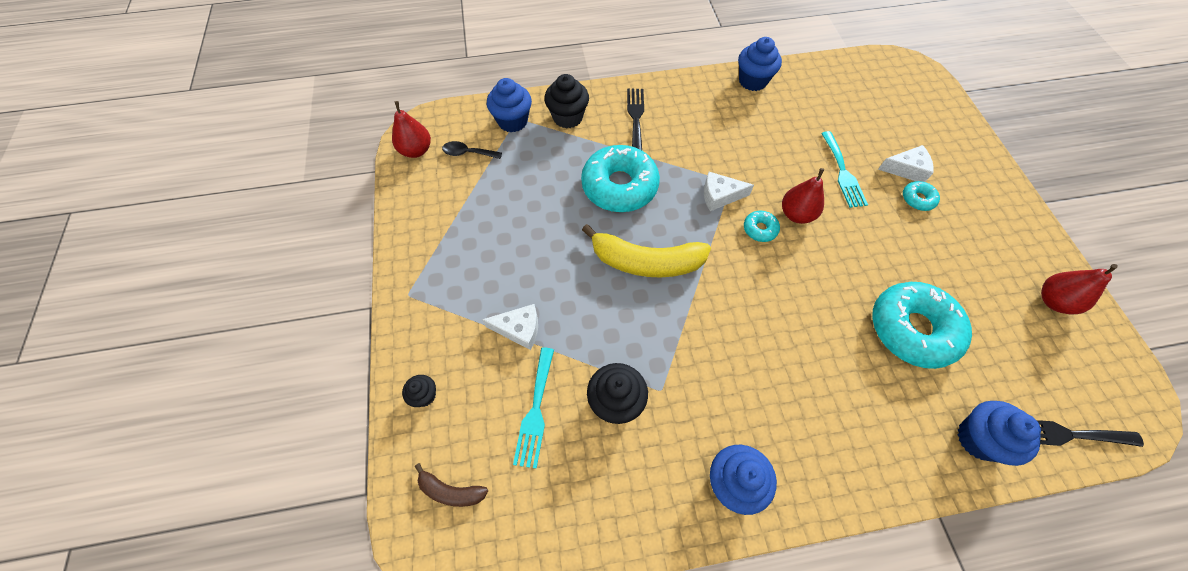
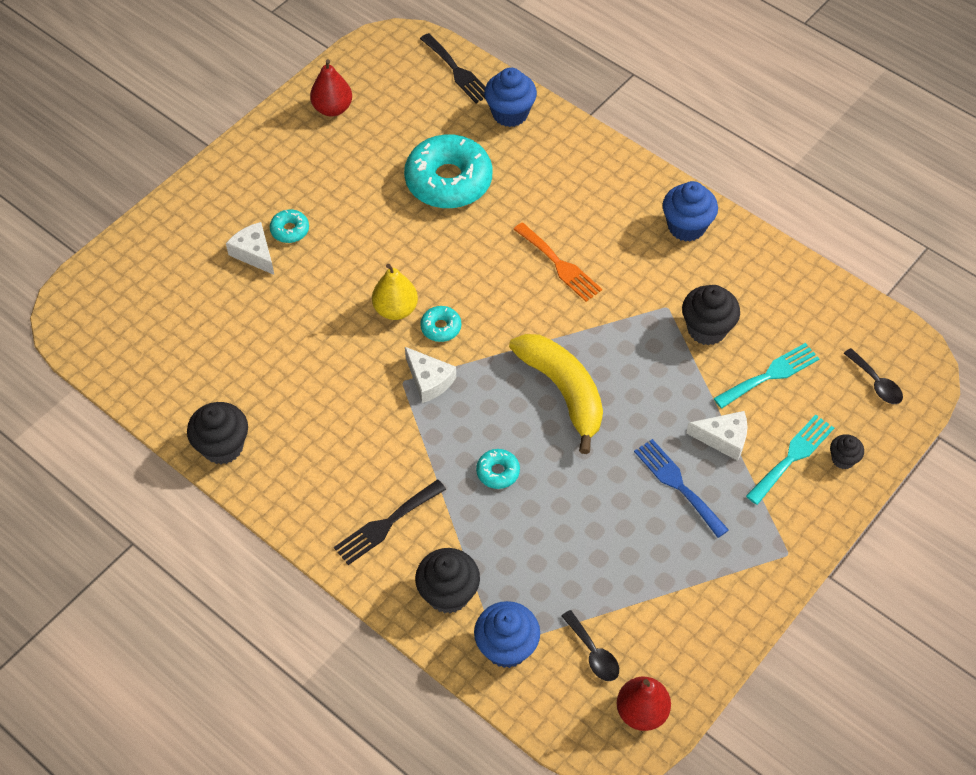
camera: 130 degrees left, 5 degrees down
(451, 491) = (876, 383): brown banana -> black spoon
(516, 273) = (678, 484): none -> blue fork
(519, 329) = (723, 438): white cheese -> white cheese turned 135 degrees clockwise
(619, 186) = (498, 472): turquoise donut -> turquoise donut, size x0.44
(752, 81) = (222, 446): blue cupcake -> black cupcake
(763, 344) = (559, 265): none -> orange fork
(796, 214) = (395, 309): red pear -> yellow pear
(843, 172) = (304, 299): turquoise fork -> turquoise fork (792, 456)

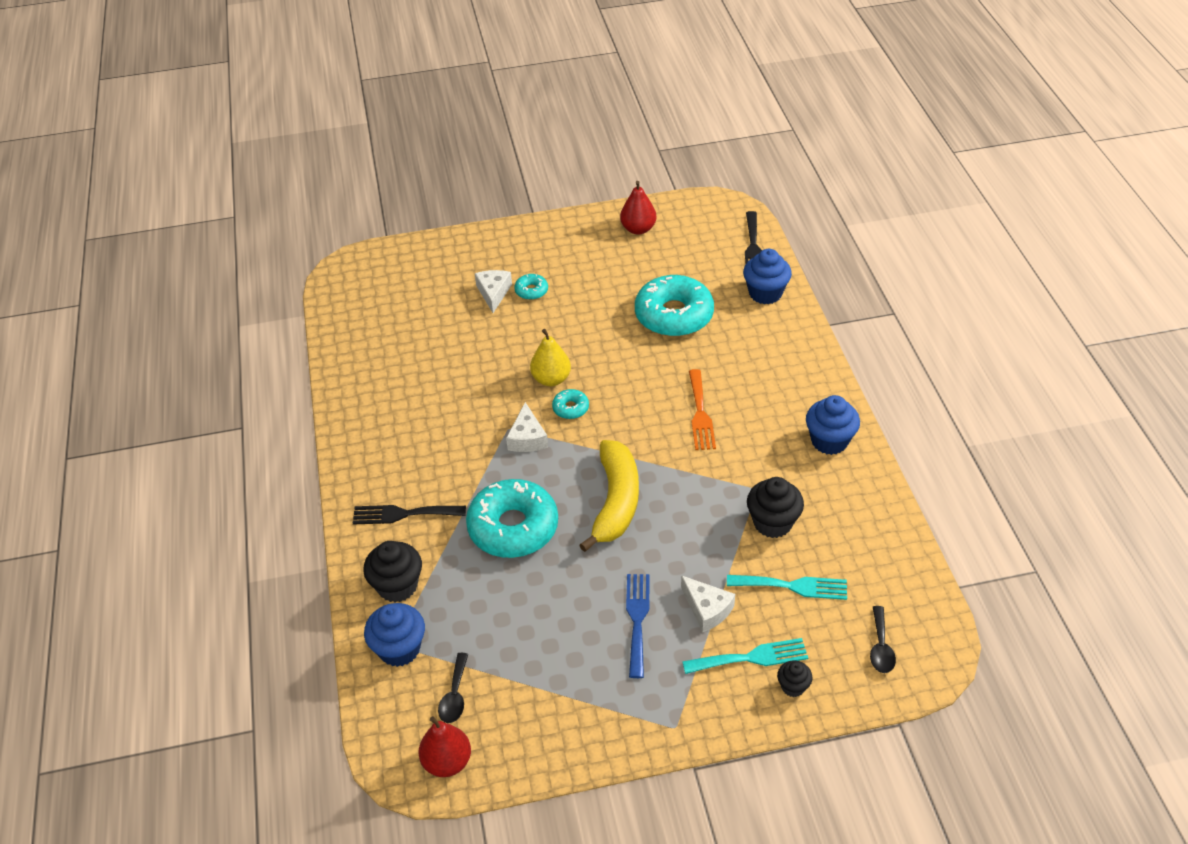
camera: 40 degrees right, 10 degrees down
(222, 446) = (352, 401): black cupcake -> none
(498, 472) = (513, 527): turquoise donut -> turquoise donut, size x2.29

